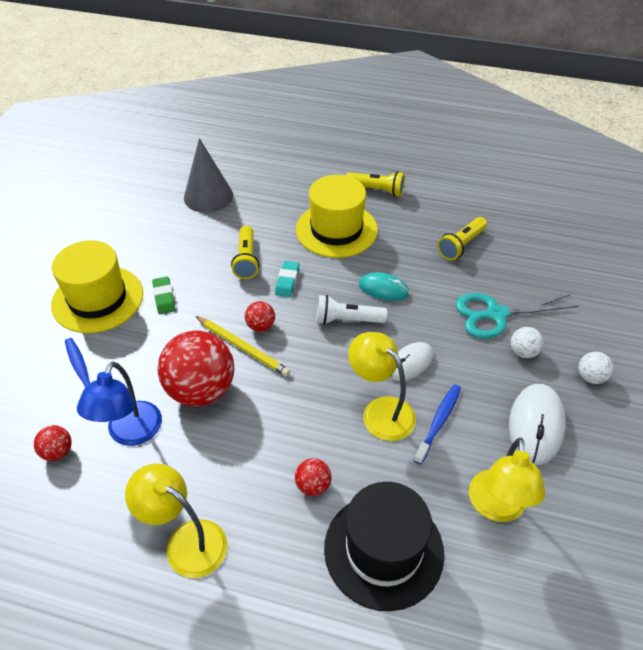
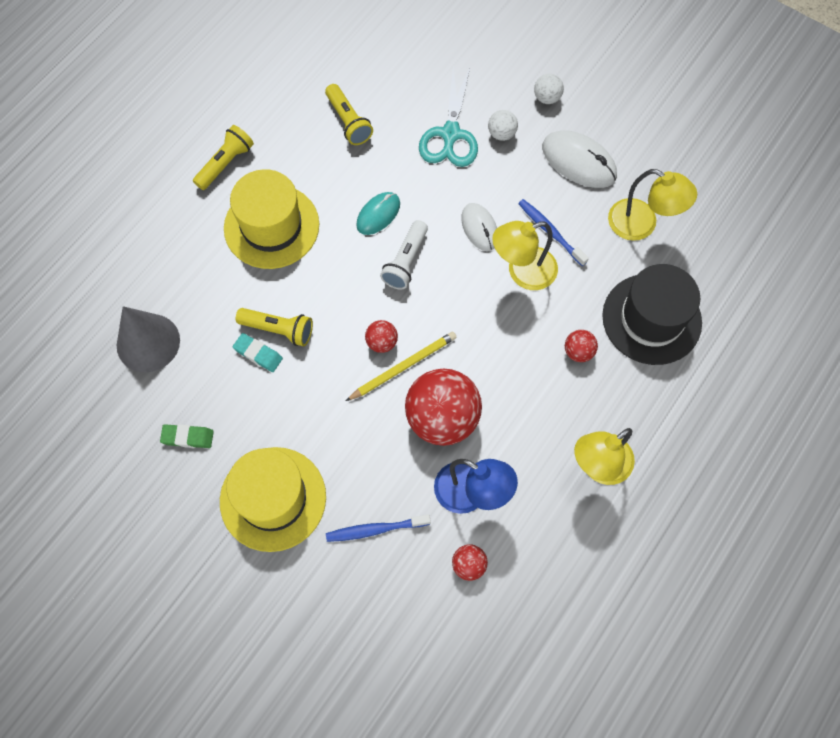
camera: 70 degrees left, 20 degrees up
(164, 297) = (301, 427): green eraser -> green eraser (188, 437)
(287, 281) = (329, 299): turquoise eraser -> turquoise eraser (258, 354)

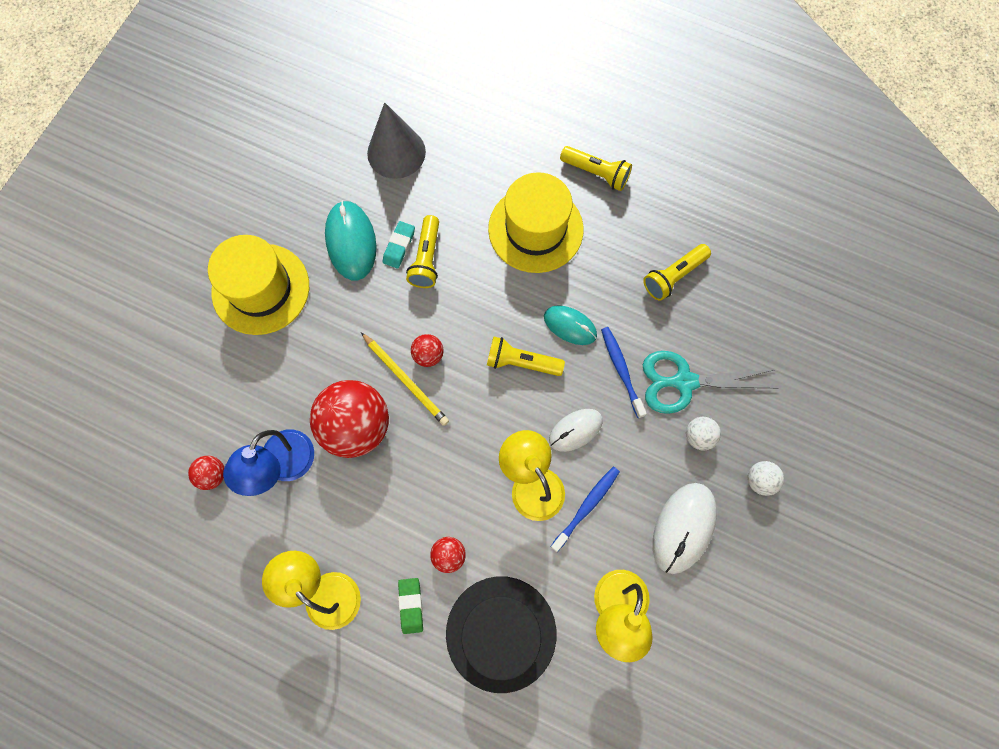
camera: 80 degrees right, 5 degrees up
(188, 437) = (310, 206): green eraser -> green eraser (411, 605)
(241, 400) = (351, 242): none -> turquoise mouse
(375, 529) = (240, 383): blue toothbrush -> blue toothbrush (621, 370)
(406, 262) = (521, 362): white flashlight -> yellow flashlight

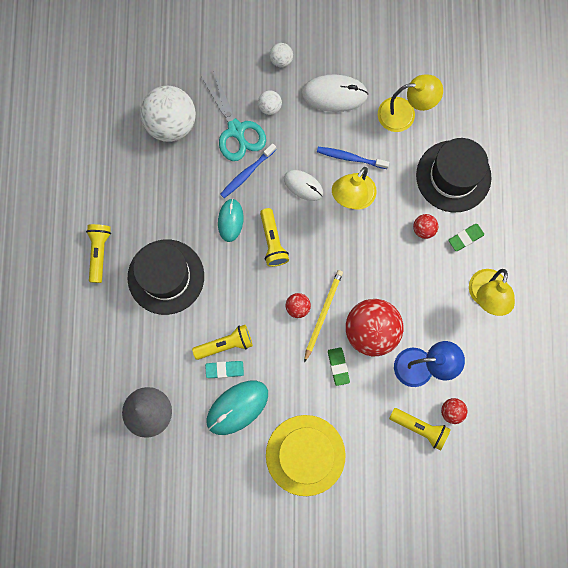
camera: 115 degrees left, 5 degrees up
(336, 369) = (338, 366): none -> green eraser
(535, 229) = (166, 277): yellow hat -> black hat
(673, 276) = (160, 166): yellow flashlight -> yellow flashlight (420, 428)
(723, 310) = (171, 124): none -> white ball

